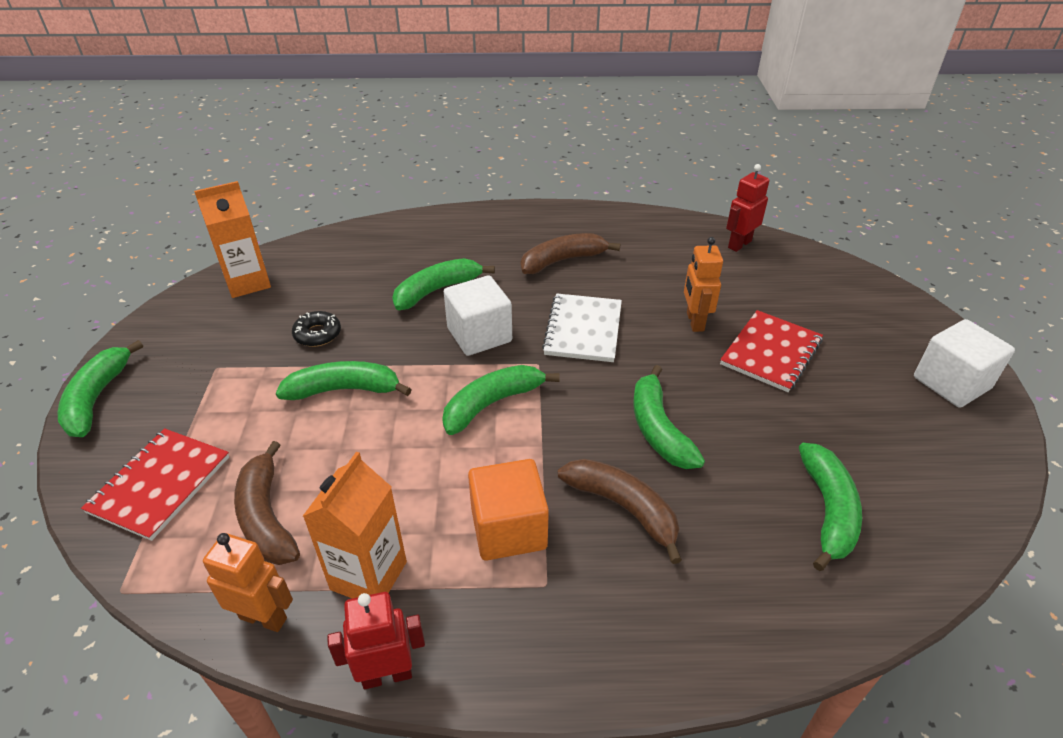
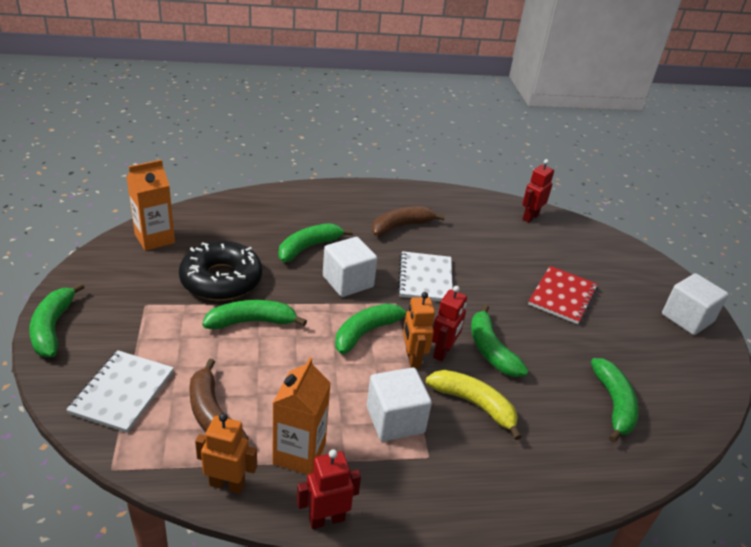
camera: 10 degrees left, 5 degrees down
(160, 484) = (122, 392): red notebook -> white notebook
(317, 334) = (221, 280): black donut -> black donut, size x2.17
(508, 529) = (395, 420): orange cube -> white cube
(591, 431) = (443, 352): none -> red robot
(623, 508) = (474, 404): brown banana -> yellow banana
(694, 322) = (505, 273): orange robot -> orange robot (412, 359)

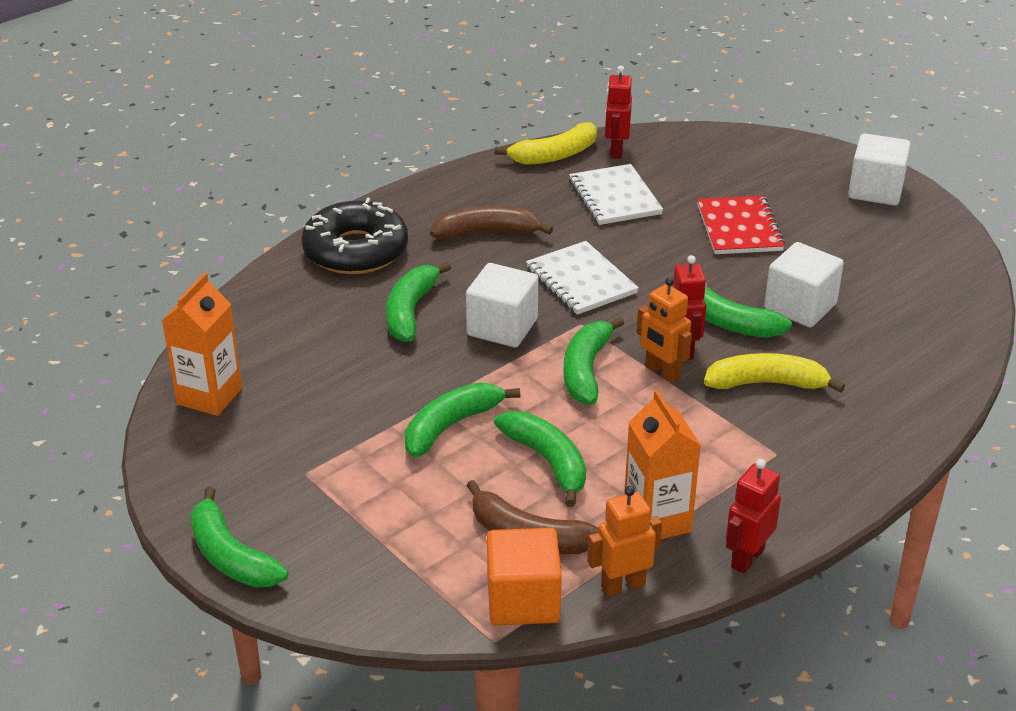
camera: 30 degrees left, 0 degrees up
(122, 392) = (406, 570): white notebook -> white notebook (615, 197)
(159, 454) = (523, 600): none -> orange cube
(221, 280) = (356, 400): black donut -> black donut (356, 250)
(395, 420) = (710, 439): white cube -> white cube (800, 307)
(401, 226) = (487, 233): brown banana -> brown banana turned 60 degrees clockwise
(489, 203) = (554, 155): none -> yellow banana
(613, 404) = (888, 313): green banana -> green banana (547, 461)

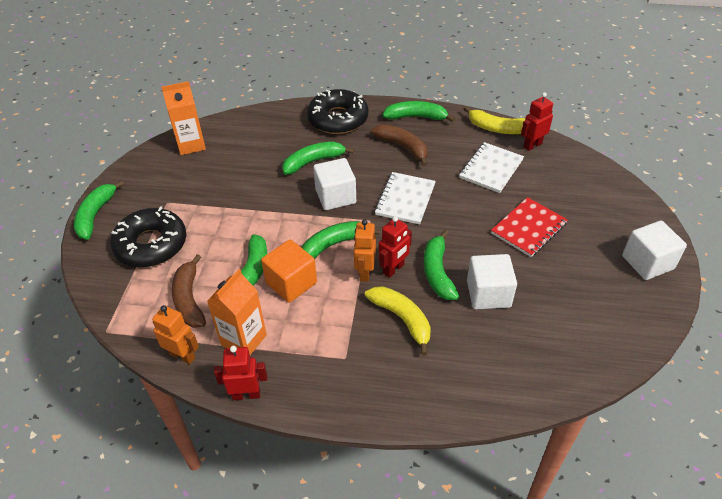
camera: 50 degrees right, 10 degrees up
(374, 526) = (151, 244): none -> black donut
(451, 426) = (244, 225): green banana -> green banana (416, 117)
(523, 600) = (142, 325): orange cube -> orange cube (291, 283)

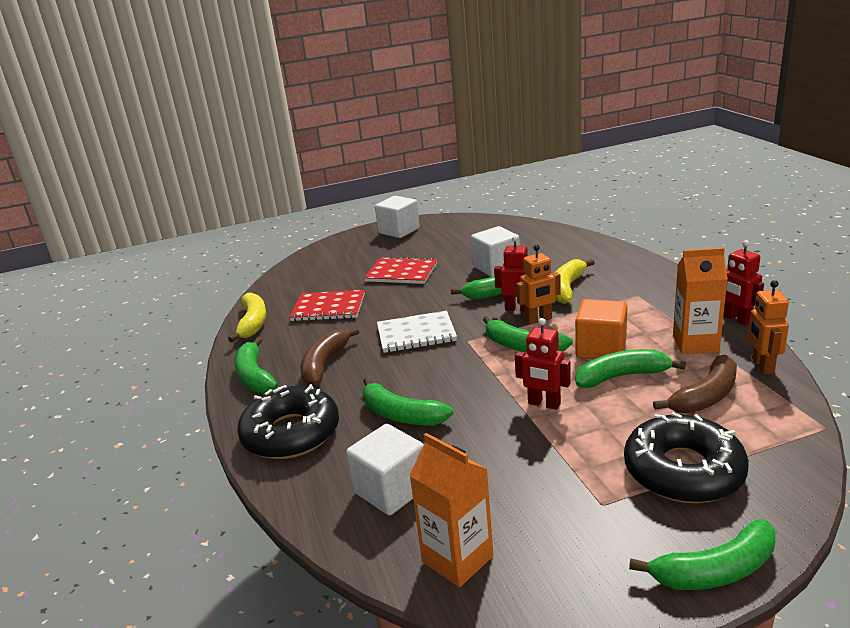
camera: 115 degrees left, 20 degrees down
(335, 196) = (451, 374): white cube -> white cube (391, 490)
(491, 169) = (328, 308): white notebook -> red notebook
(532, 145) = (273, 299): red robot -> red robot (544, 404)

